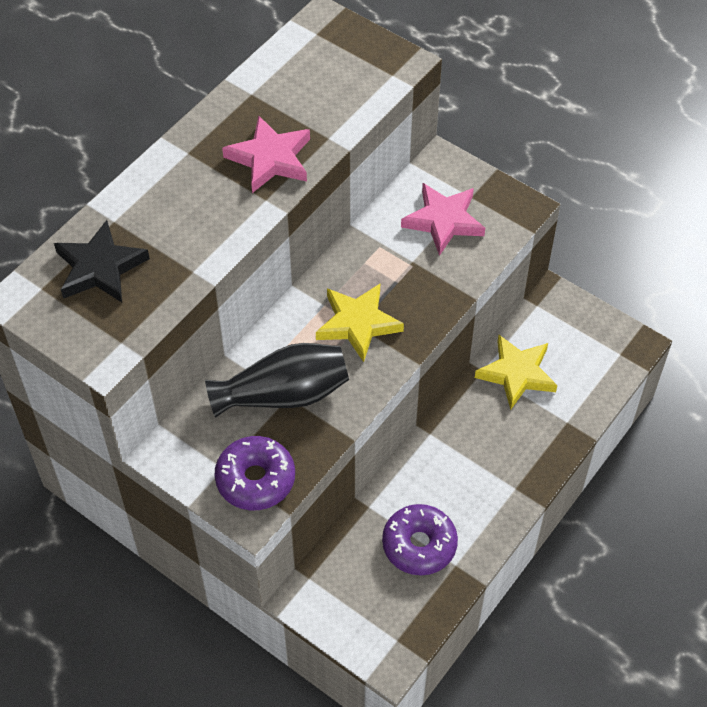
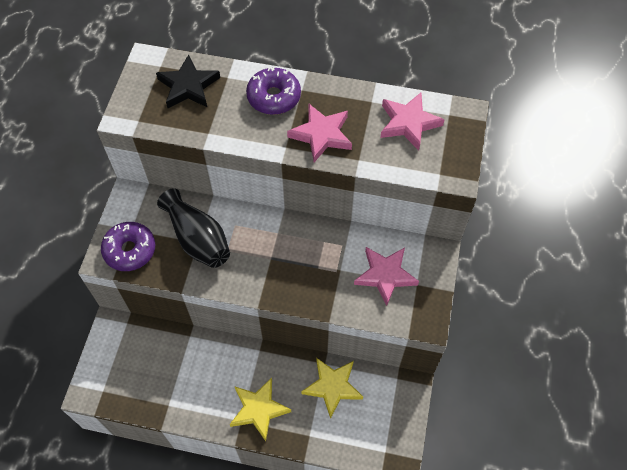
camera: 65 degrees right, 5 degrees up
(305, 73) = (408, 123): none -> pink star
(358, 324) = (272, 258): yellow star -> yellow star (258, 409)
(419, 545) = (174, 377): purple donut -> purple donut (274, 97)

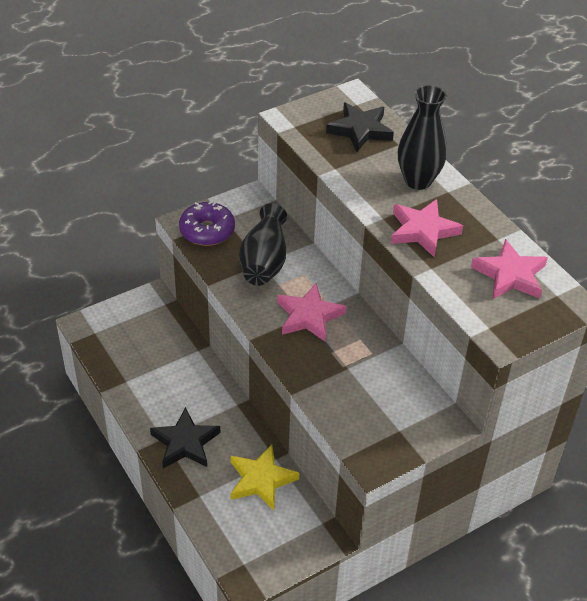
camera: 45 degrees right, 15 degrees down
(258, 409) = (185, 443): yellow star -> black star
(274, 97) = (418, 181): purple donut -> black vase
(385, 275) = (380, 402): pink star -> pink star (309, 316)

